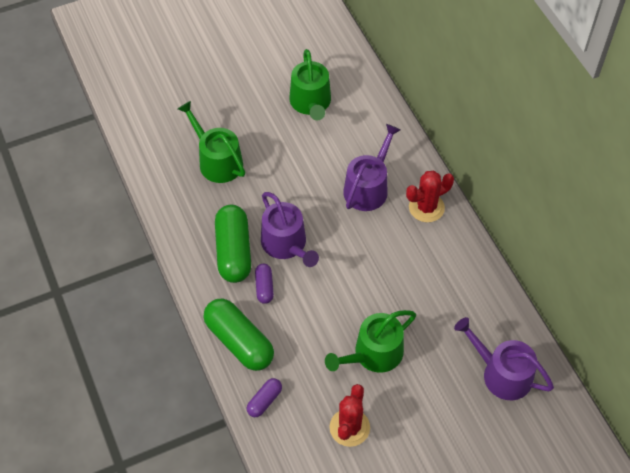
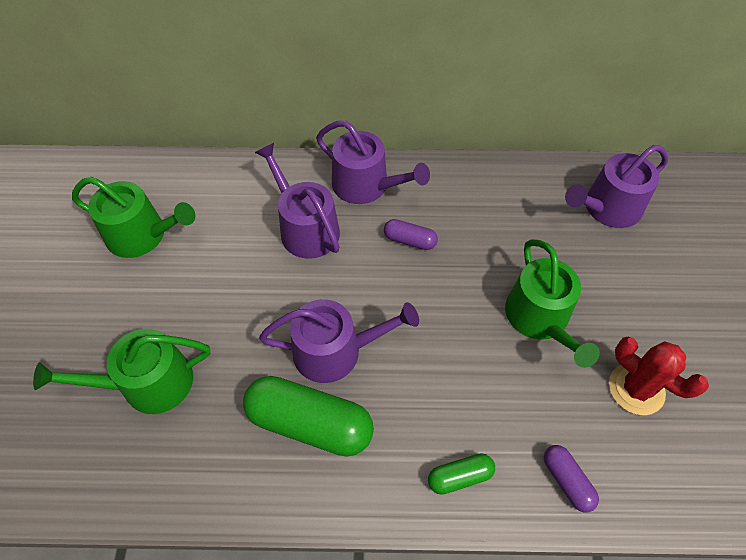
camera: 65 degrees left, 0 degrees up
(239, 341) = (459, 476): green capsule -> green capsule, size x0.50
(264, 287) = (387, 406): purple capsule -> purple capsule (409, 240)
(426, 207) = (366, 186): red cactus -> purple watering can

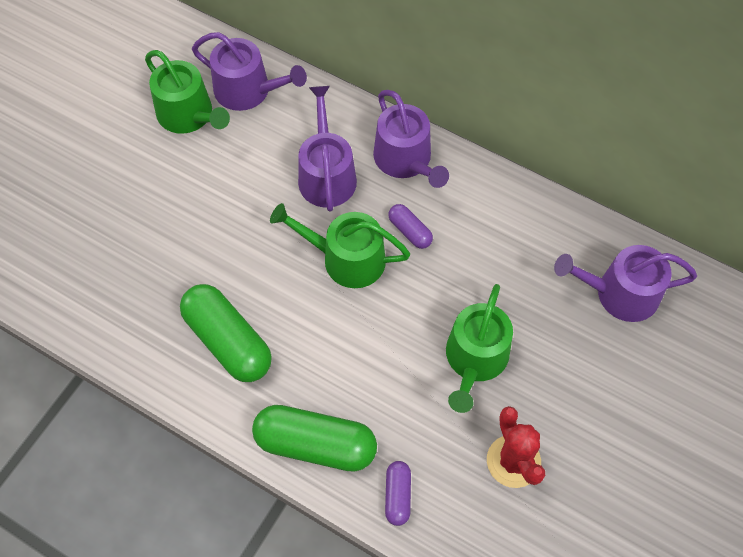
camera: 30 degrees right, 5 degrees up
(148, 384) = (127, 245): green watering can -> green watering can (346, 259)
(335, 351) = (284, 295): purple watering can -> purple watering can (248, 90)
(459, 476) = (315, 444): green capsule -> green capsule, size x2.00

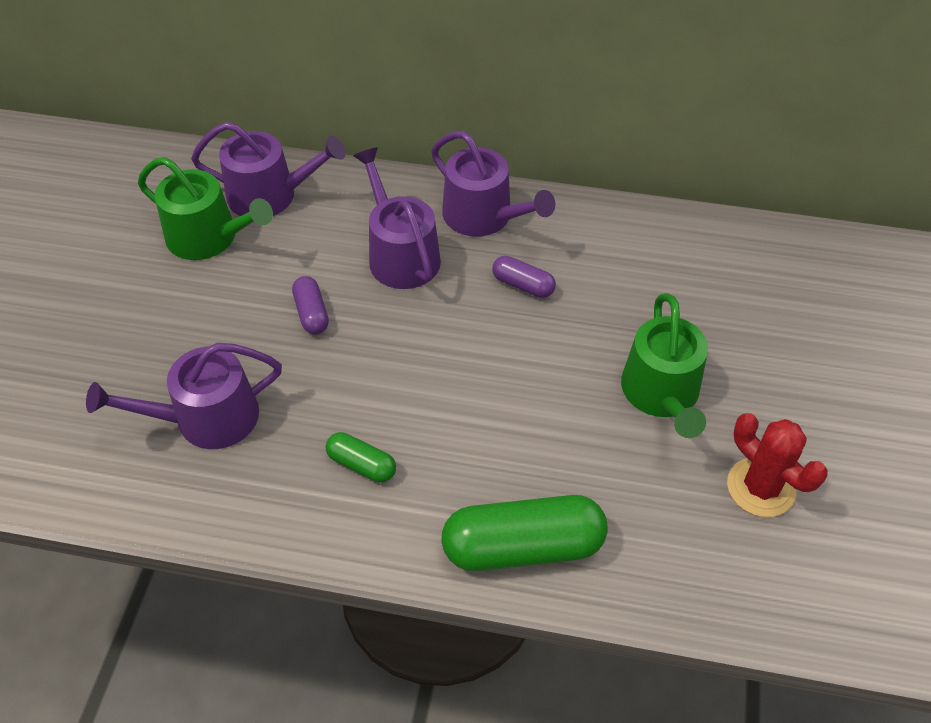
camera: 20 degrees left, 10 degrees down
(228, 341) = (361, 464): green capsule -> green capsule, size x0.50
(346, 259) = (463, 333): green watering can -> none
(397, 495) = (649, 571): purple capsule -> purple capsule (311, 313)
(619, 293) = (780, 281): purple watering can -> purple watering can (206, 418)

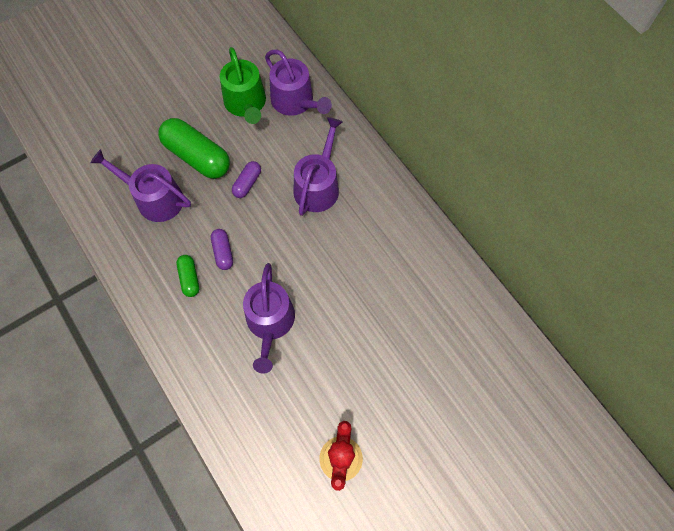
camera: 45 degrees right, 15 degrees up
(484, 216) = (380, 198): purple watering can -> purple watering can (270, 323)
(523, 285) = (355, 253): purple capsule -> purple capsule (223, 252)
(523, 547) = (210, 380): green capsule -> green capsule (197, 156)
(662, 394) = (352, 370): green watering can -> none

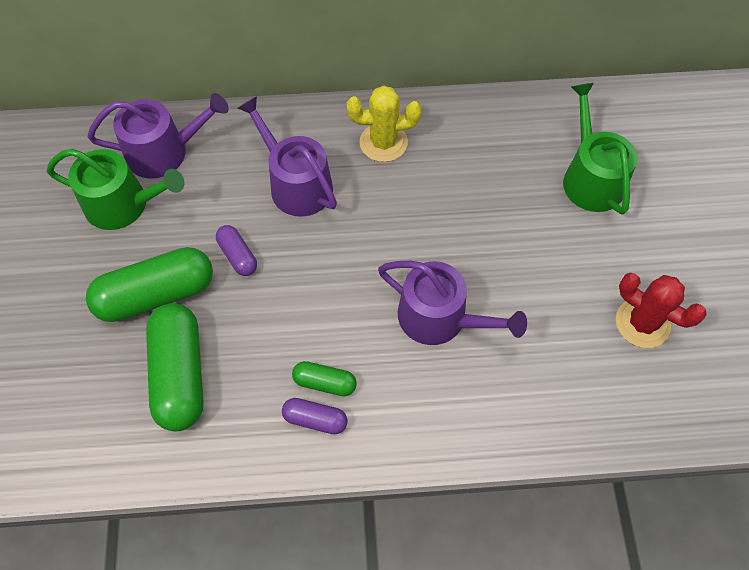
camera: 60 degrees left, 5 degrees down
(154, 198) = (180, 374): purple watering can -> green capsule
(223, 252) = (314, 327): purple capsule -> purple capsule (315, 419)
(383, 219) = (383, 142): none -> yellow cactus
(443, 369) = (590, 178): none -> green watering can

